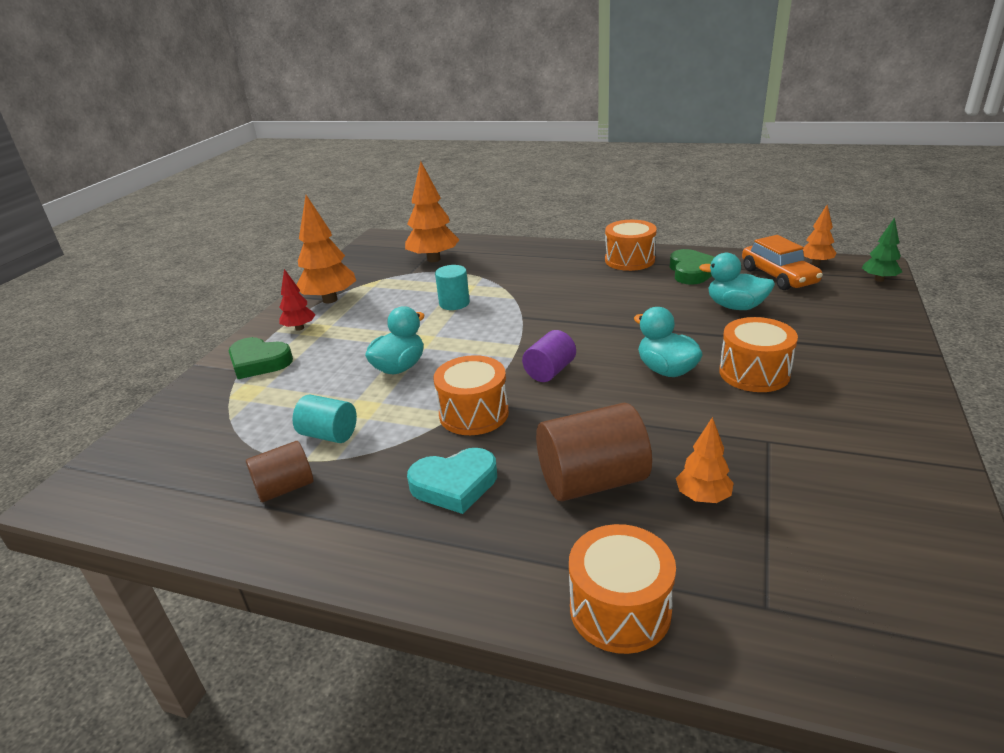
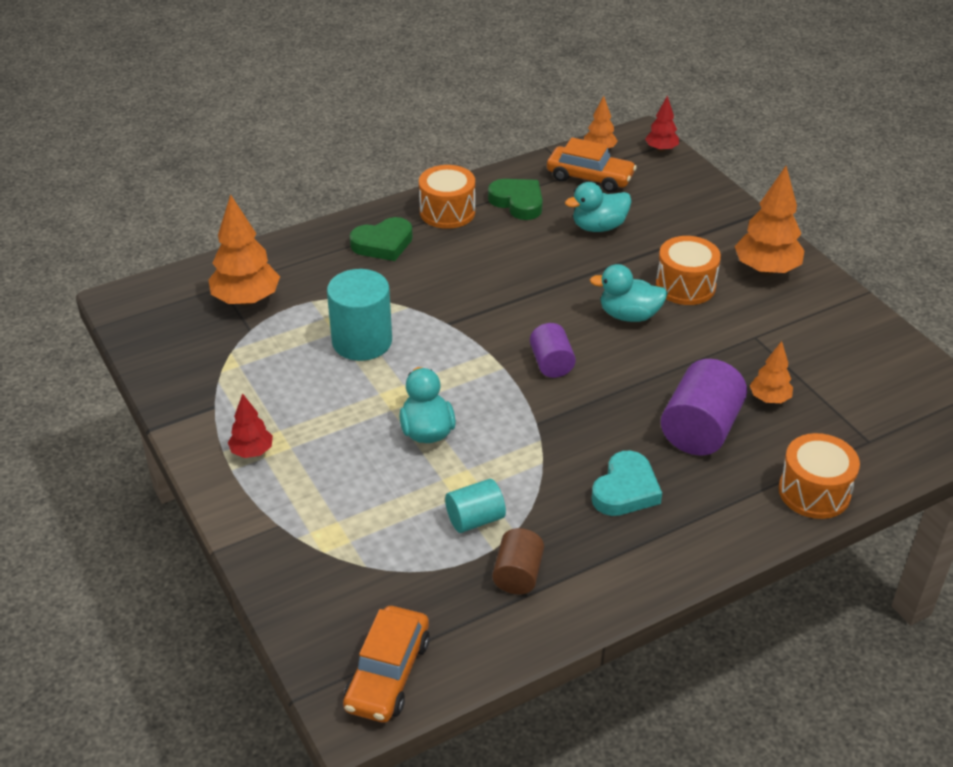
camera: 50 degrees left, 10 degrees up
(117, 489) = (387, 674): none -> orange car
(259, 362) = (283, 507): green heart -> green heart (383, 244)
(330, 300) = (221, 405): orange tree -> orange tree (766, 270)
(454, 303) = (362, 341): turquoise cylinder -> turquoise cylinder, size x1.67
(474, 414) = (553, 432): orange drum -> none
(592, 481) = (700, 430): brown cylinder -> purple cylinder
(879, 279) = (661, 149): green tree -> red tree

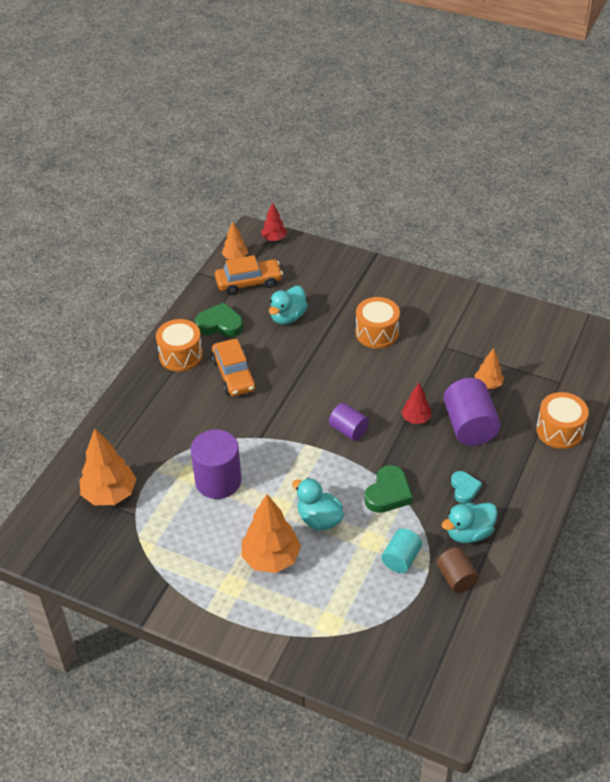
camera: 35 degrees left, 5 degrees up
(252, 452) = (225, 598): red tree -> red tree (416, 419)
(362, 341) = (218, 481): turquoise cylinder -> purple cylinder
(383, 244) = (161, 402): green heart -> green heart (388, 493)
(387, 674) = (444, 684): orange car -> orange car (234, 374)
(625, 490) = (464, 489): turquoise heart -> turquoise heart, size x0.65
(629, 315) = (363, 371): turquoise duck -> turquoise duck (469, 533)
(766, 270) = (412, 297): orange tree -> orange tree (271, 558)

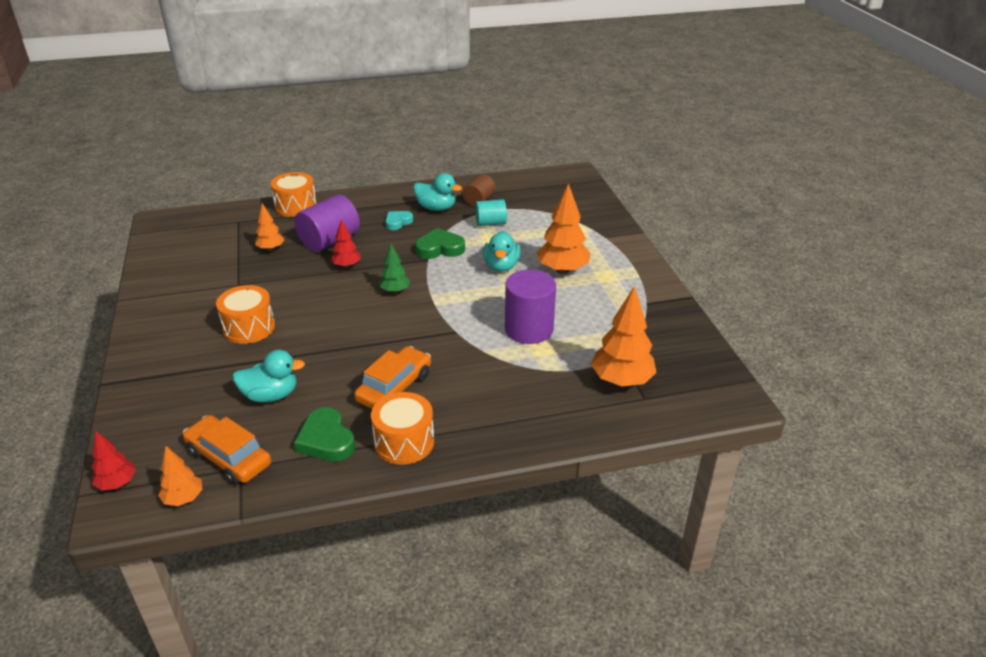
camera: 130 degrees left, 10 degrees down
(348, 430) = (395, 291): purple cylinder -> green tree

